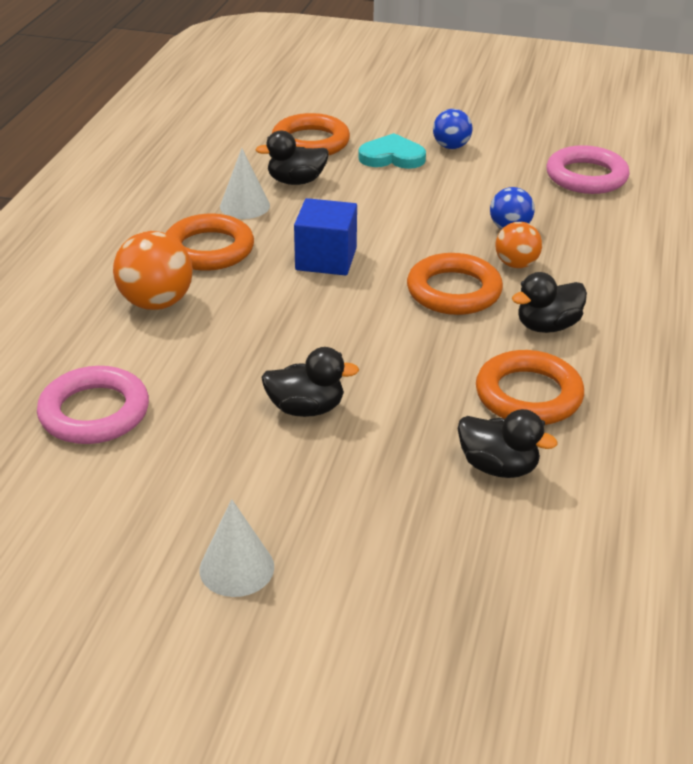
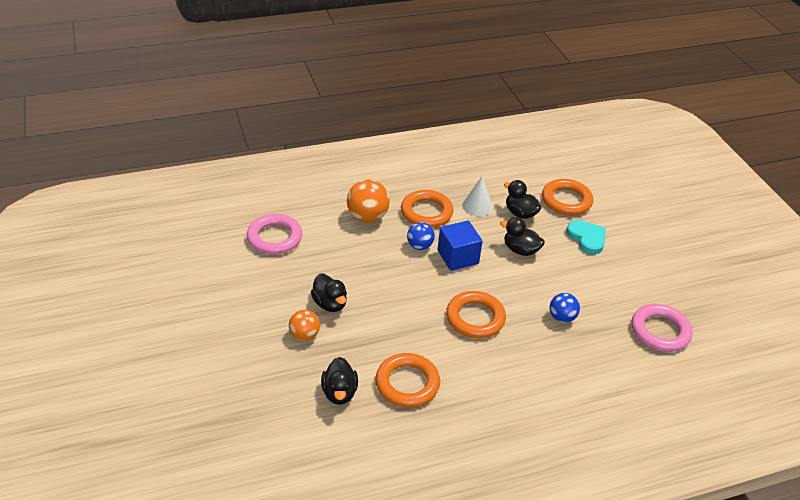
camera: 55 degrees right, 5 degrees up
(236, 568) = (209, 329): white cone -> none
(451, 147) = (626, 257): blue ball -> blue ball (419, 246)
(516, 264) = (526, 334): orange ball -> orange ball (304, 335)
(547, 326) = (477, 369): black duck -> black duck (520, 250)

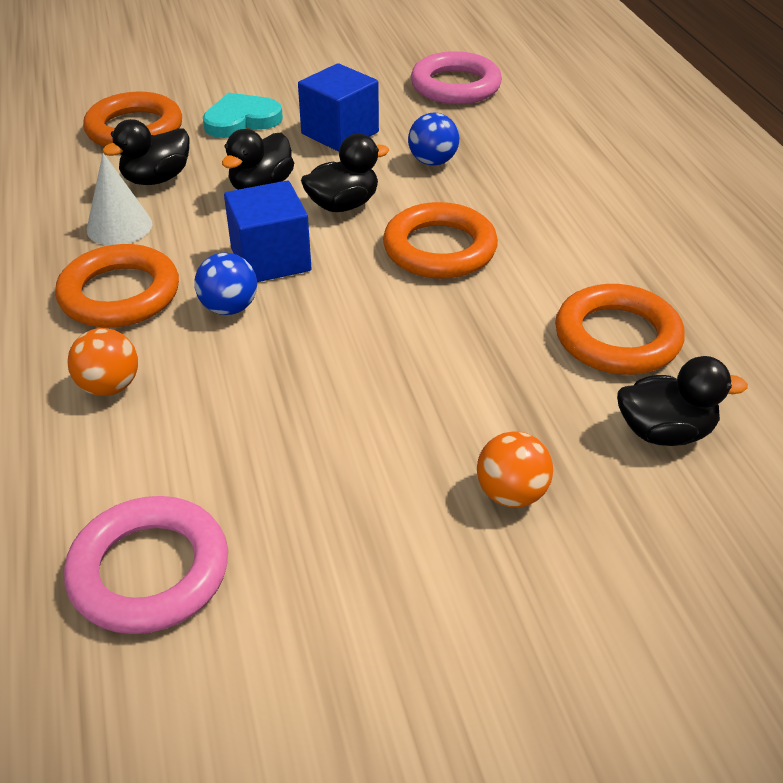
camera: 85 degrees left, 0 degrees up
(330, 304) = (407, 451): black duck -> black duck (343, 205)
(367, 217) = (109, 386): orange ball -> orange ball, size x0.63
(584, 278) = (340, 133): none -> blue cube

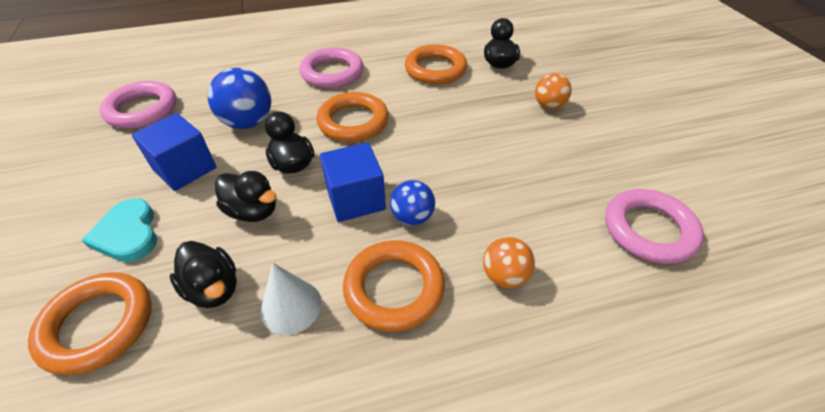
camera: 90 degrees left, 5 degrees up
(433, 162) = (248, 122): blue ball -> blue ball, size x1.59
(576, 220) = (332, 73): none -> pink ring

